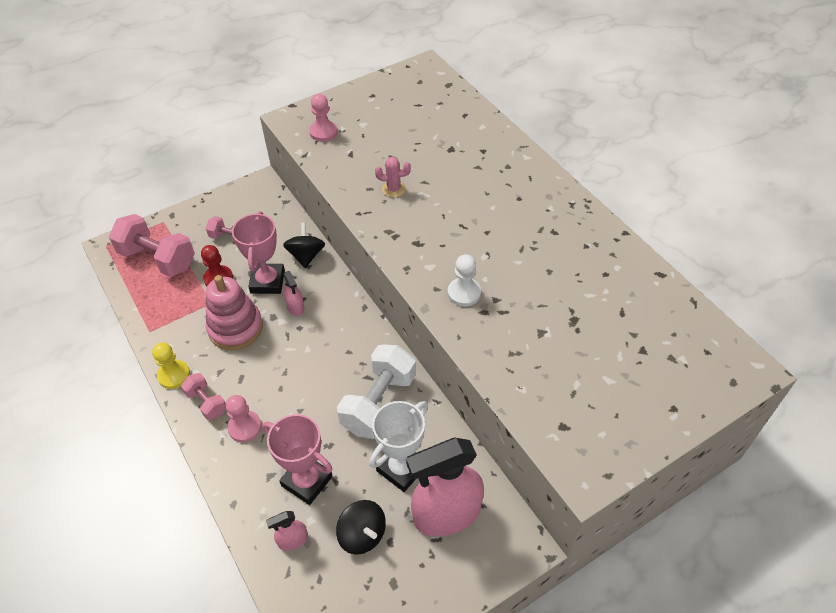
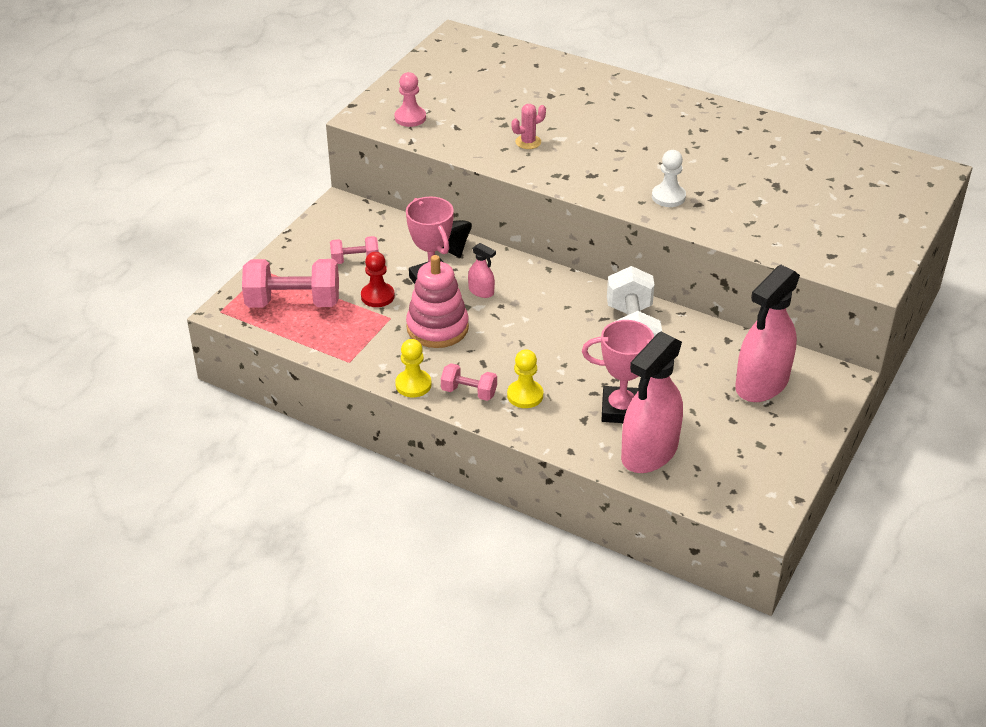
camera: 30 degrees left, 10 degrees down
(245, 427) = (525, 395): pink pawn -> yellow pawn
(292, 540) = (649, 452): pink spray bottle -> pink spray bottle, size x2.31
(362, 535) = (705, 425): black spinning top -> none
(401, 468) = (695, 369): white trophy -> none

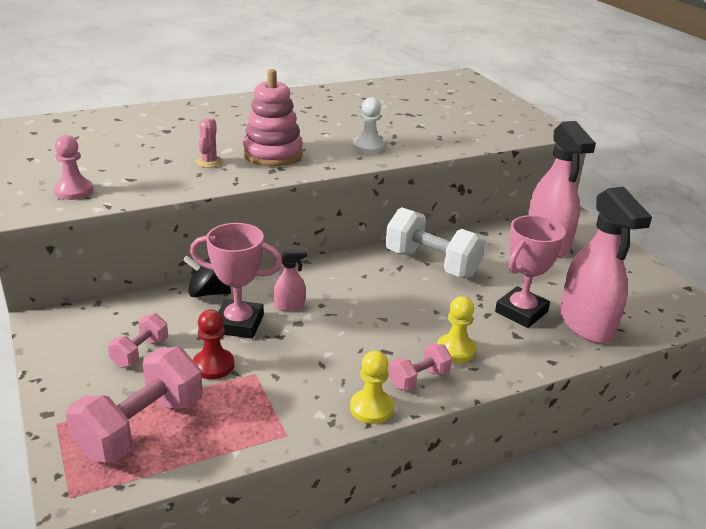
camera: 55 degrees left, 10 degrees down
(437, 328) = (307, 353): pink stacking toy -> pink stacking toy (273, 154)

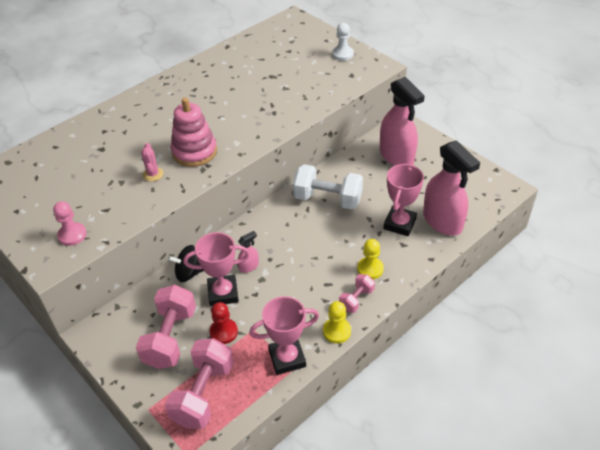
camera: 15 degrees left, 15 degrees up
(140, 353) = (170, 338): pink dumbbell -> pink dumbbell, size x1.87
(282, 420) = (287, 358): none -> pink trophy
(369, 147) = (259, 123): white pawn -> white pawn (342, 54)

